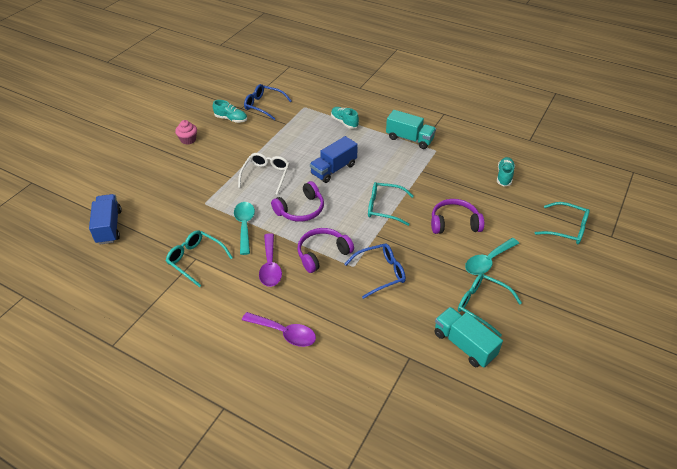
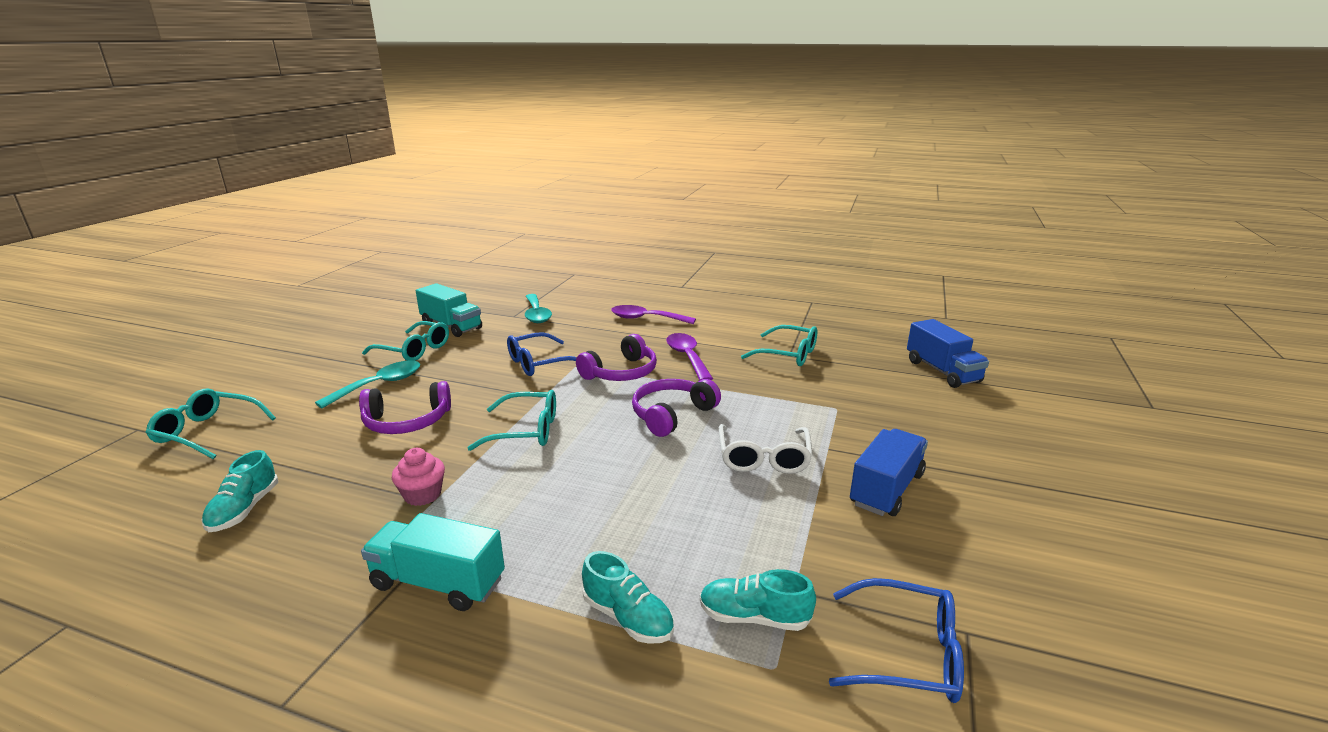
camera: 170 degrees right, 20 degrees down
(188, 140) = (995, 512): pink cupcake -> pink cupcake (422, 495)
(231, 119) = (956, 585): turquoise shoe -> turquoise shoe (754, 617)
(245, 225) = (749, 389): turquoise spoon -> turquoise spoon (536, 314)
(333, 169) = (630, 483): blue truck -> blue truck (886, 489)

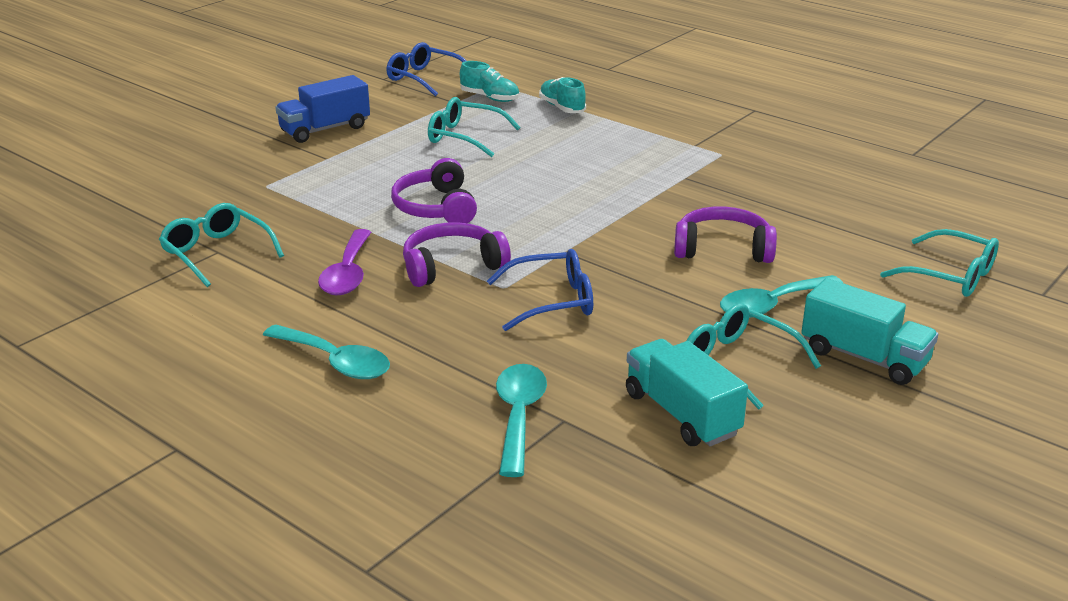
camera: 160 degrees left, 5 degrees up
(244, 509) = (845, 196): turquoise shoe -> none
(422, 495) = (694, 183): pink cupcake -> none
(438, 583) = (676, 136): turquoise truck -> turquoise truck (864, 357)
(527, 430) = (593, 217): turquoise glasses -> turquoise glasses (464, 137)
(646, 319) = (336, 362): purple spoon -> turquoise spoon
(671, 415) = (436, 208): purple headphones -> purple headphones turned 105 degrees clockwise
(763, 458) = (391, 160): white glasses -> none
(942, 371) = (86, 200): blue truck -> none

